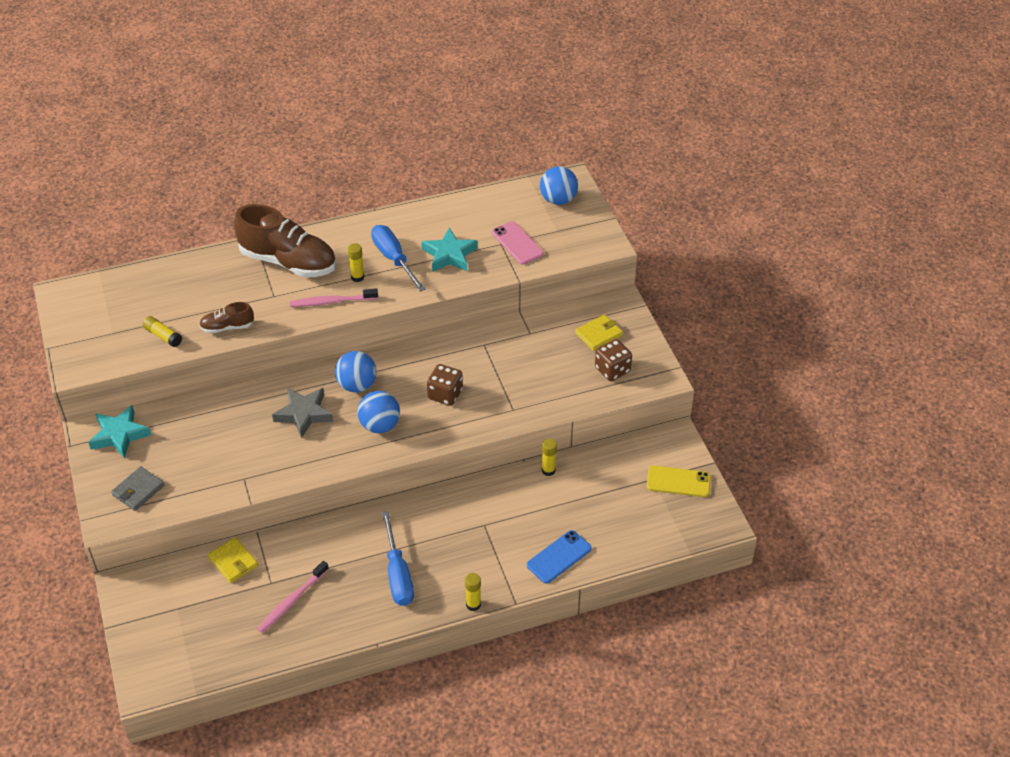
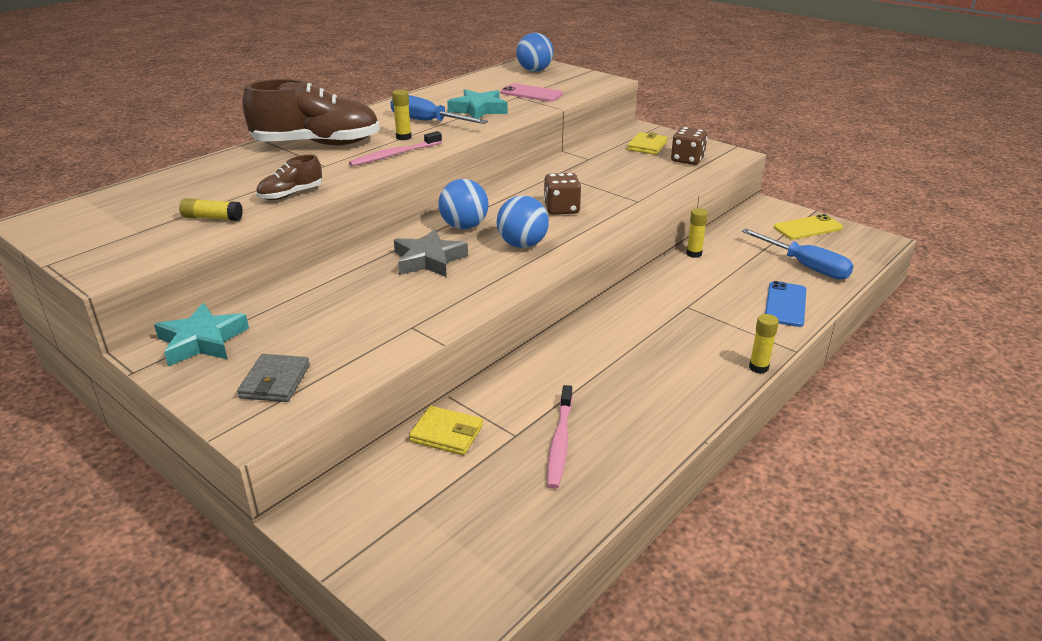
camera: 30 degrees left, 15 degrees down
(398, 574) = (652, 373): blue screwdriver -> blue screwdriver (806, 266)

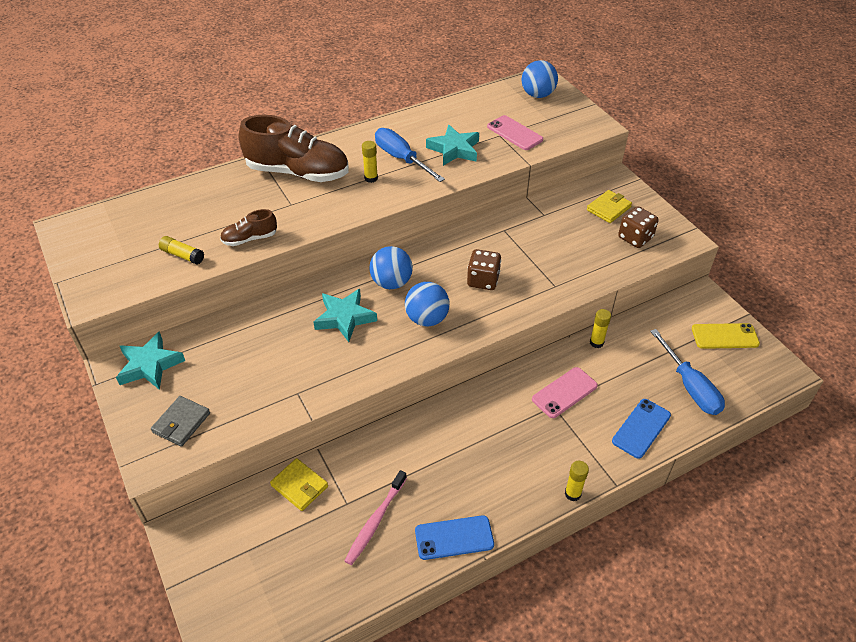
camera: 20 degrees right, 15 degrees up
(394, 155) = (351, 203): pink toothbrush -> none
(429, 260) = (344, 318): grey star -> turquoise star
(660, 434) = (454, 538): none -> blue phone
(690, 294) = (564, 392): none -> pink phone

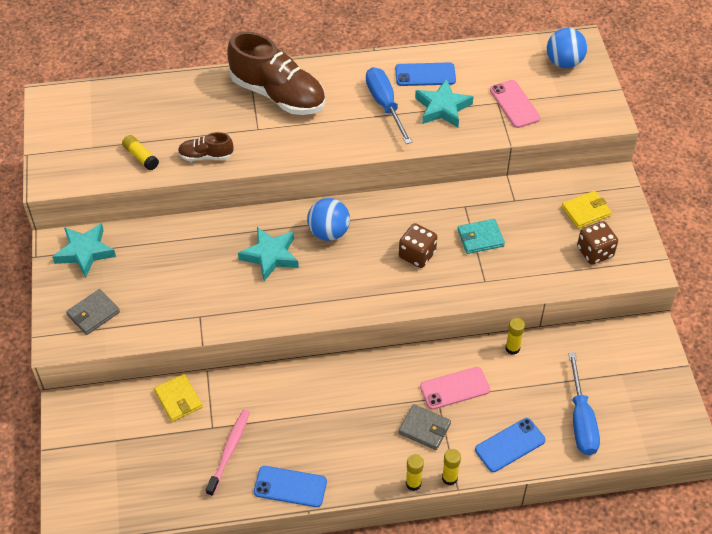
camera: 20 degrees right, 5 degrees up
(371, 178) = (345, 120): yellow glue stick -> yellow glue stick (449, 478)
(375, 521) = (229, 451): pink toothbrush -> pink toothbrush turned 150 degrees clockwise
(425, 128) = (425, 75): none -> blue phone
(427, 319) = (345, 279): blue ball -> none
(532, 252) = (480, 238): none -> turquoise wallet
(556, 438) = (424, 428): none -> grey wallet
(724, 336) = (647, 381): yellow phone -> none

